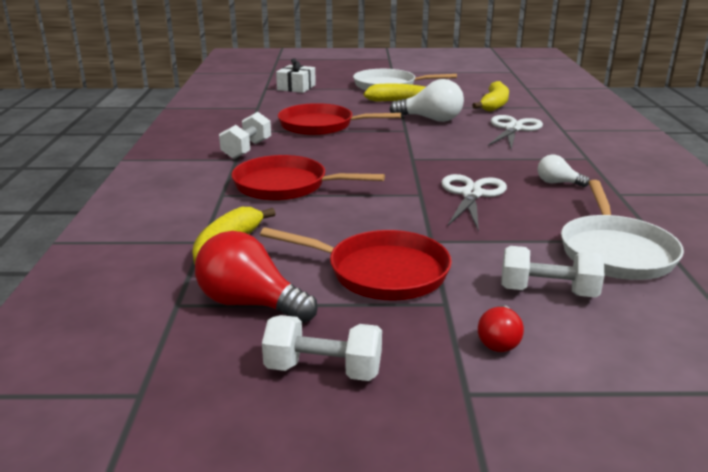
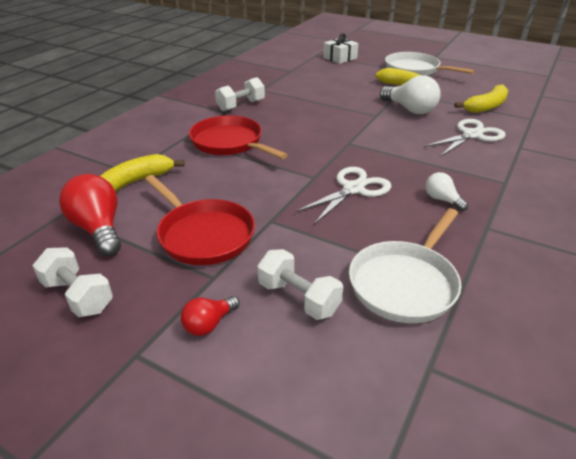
camera: 30 degrees right, 10 degrees up
(321, 126) = (316, 96): red pan -> none

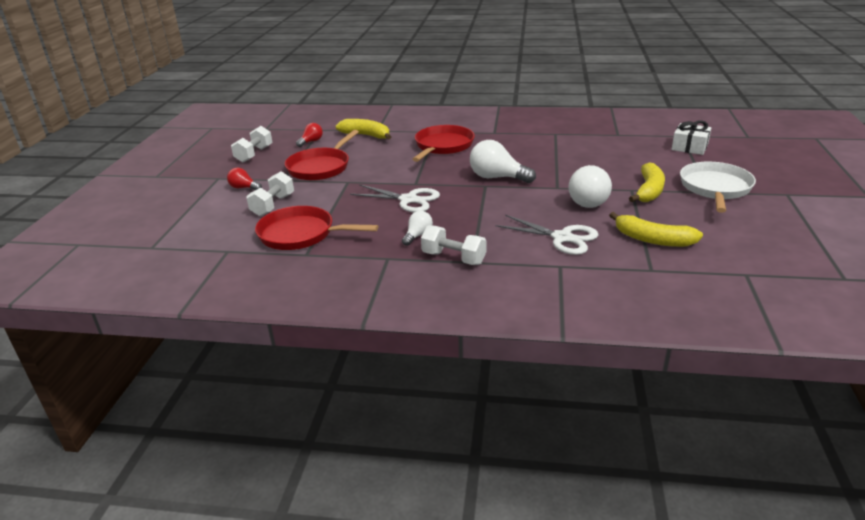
camera: 70 degrees right, 5 degrees down
(98, 229) = (311, 141): red light bulb -> red light bulb, size x0.55
(241, 105) = (512, 134): white dumbbell -> white dumbbell (453, 258)
(335, 134) = (497, 177): none -> white light bulb
(405, 283) = (301, 234): white pan -> red pan

